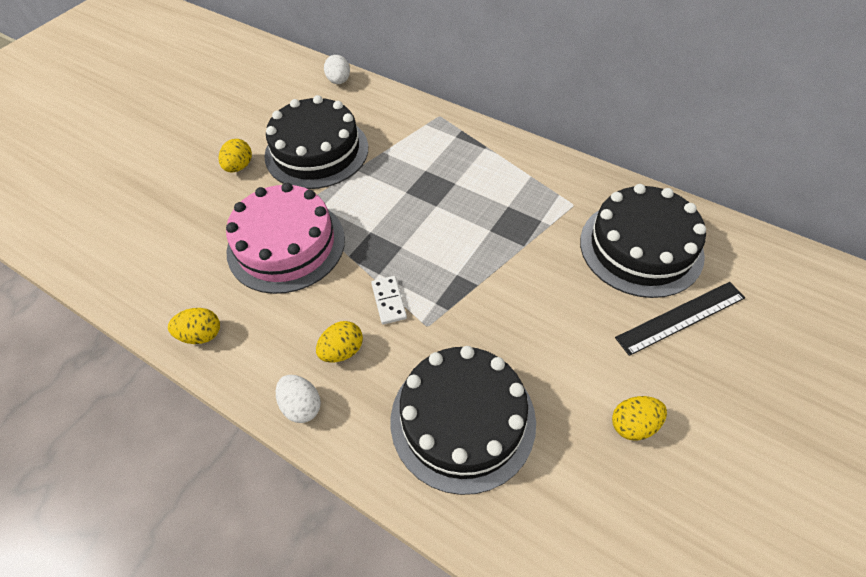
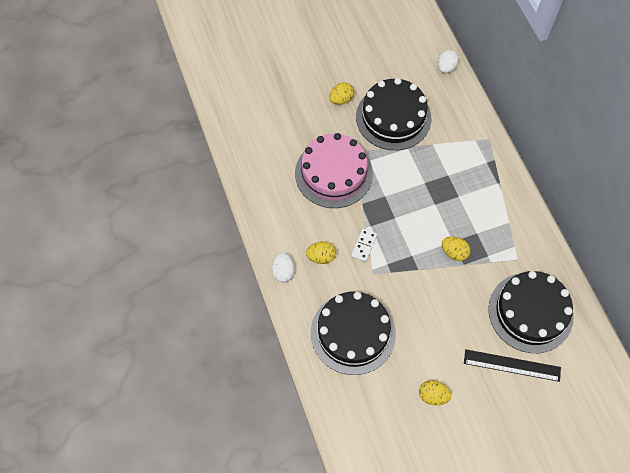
camera: 35 degrees right, 10 degrees up
(201, 335) = (259, 199): yellow egg -> yellow egg (454, 252)

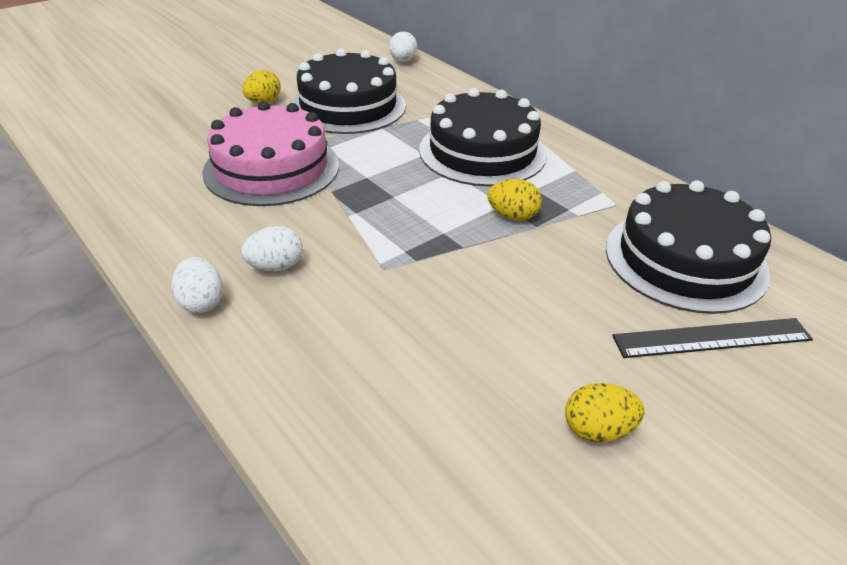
camera: 20 degrees left, 25 degrees down
(321, 257) = (276, 266): yellow egg -> white egg
(353, 333) = (377, 364): black cake -> black cake (482, 151)
(364, 245) = (352, 237): white domino -> none

